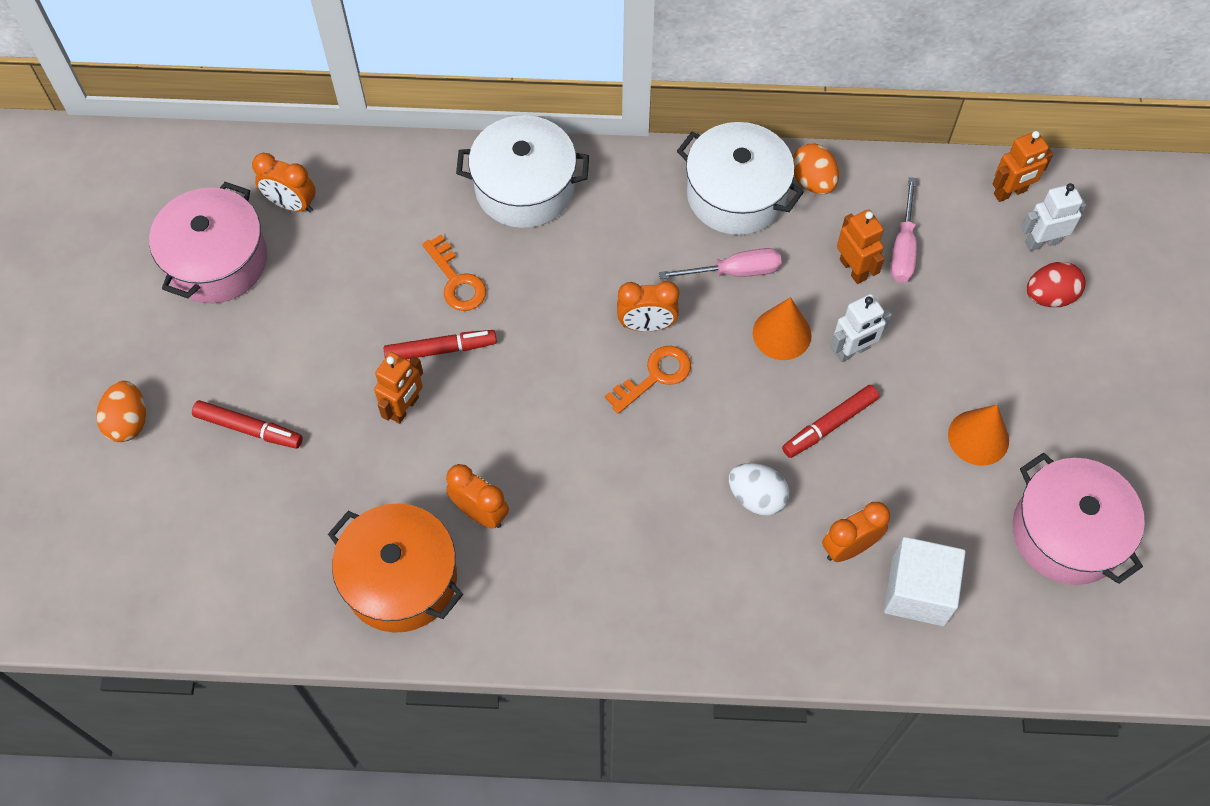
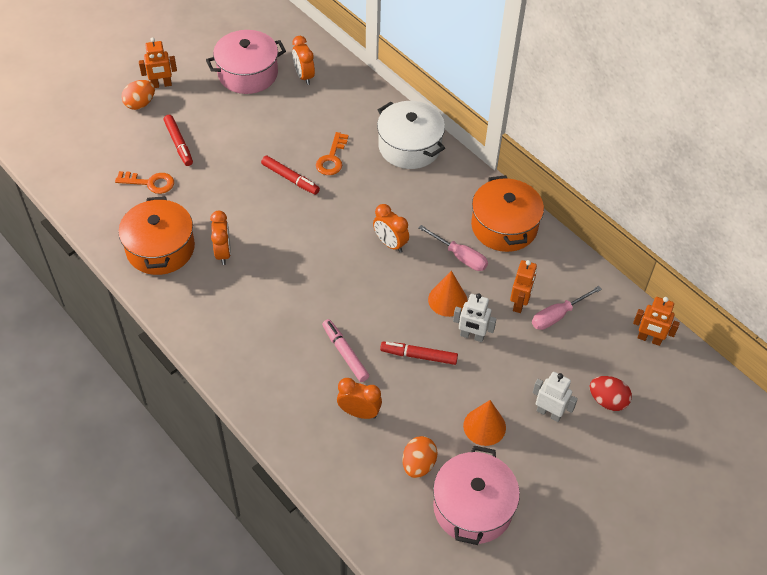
camera: 45 degrees right, 10 degrees down
(404, 408) = (246, 188): orange robot -> orange robot (161, 85)
(655, 376) = (366, 266): orange key -> orange key (150, 183)
(736, 194) = (504, 226): white pot -> orange pot
(756, 497) = (345, 354): white egg -> pink marker
(813, 181) = (549, 251): orange egg -> orange egg (418, 464)
(918, 591) = (366, 460): white cube -> none
(1041, 242) = (636, 374): white robot -> white robot (549, 413)

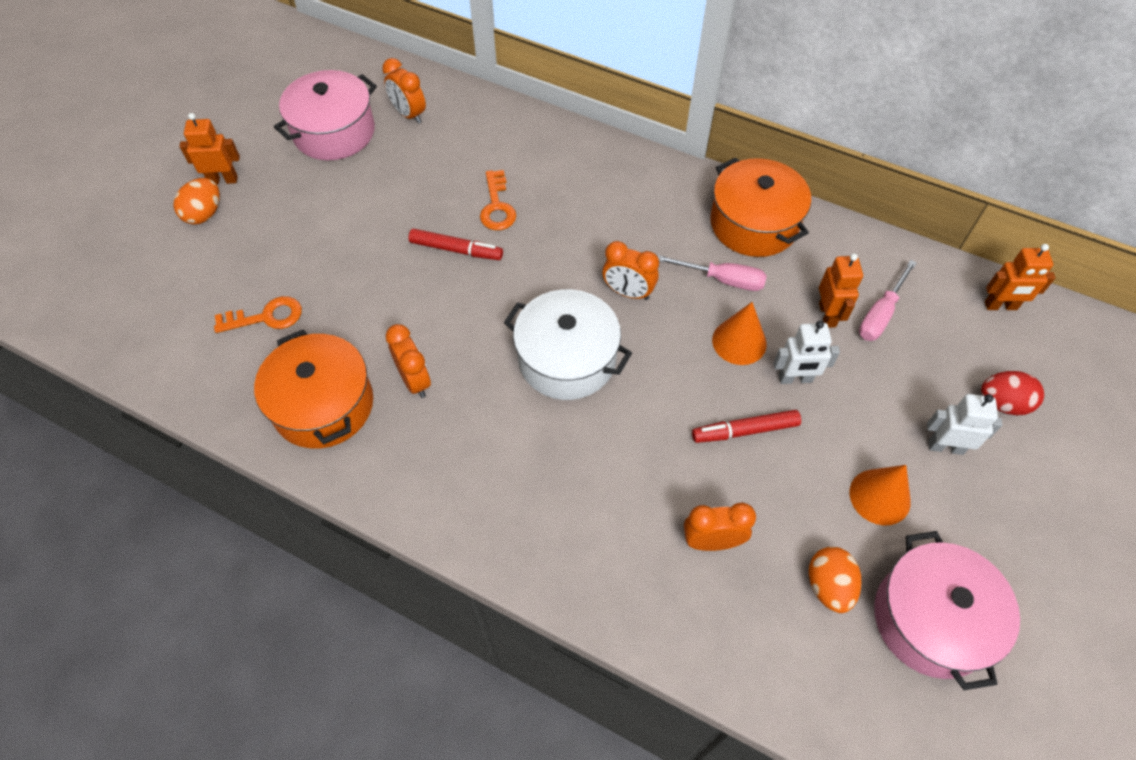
camera: 20 degrees left, 5 degrees up
(161, 85) = (223, 180): orange robot -> orange robot turned 150 degrees counterclockwise
(179, 143) = (282, 250): red marker -> none
(345, 354) = (649, 464): pink marker -> none
(409, 146) = (586, 161): white pot -> white pot (567, 359)

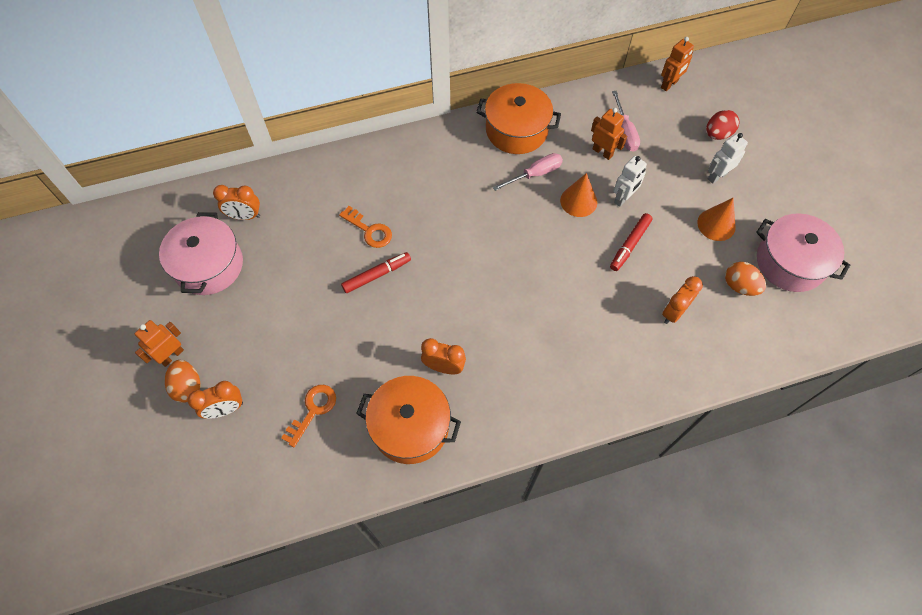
camera: 45 degrees left, 5 degrees up
(567, 359) = (508, 284): white pot -> none
(628, 292) = (497, 221): orange clock -> orange clock (225, 409)

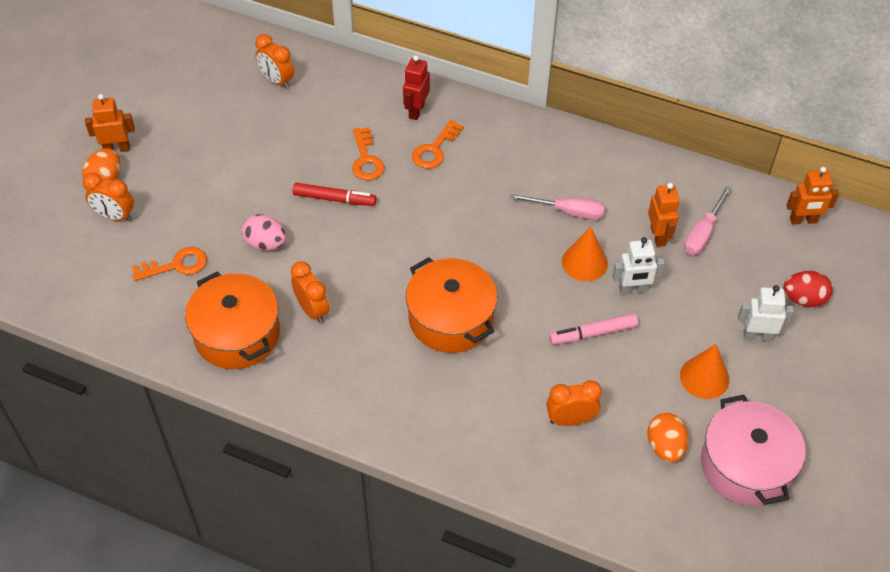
camera: 40 degrees right, 10 degrees down
(209, 265) = (211, 100): pink pot -> none
(362, 344) = (265, 243): none -> pink egg
(368, 171) = (416, 111): none -> red robot
(408, 190) = (435, 149): none -> orange key
(516, 130) = (592, 162): orange pot -> orange pot (451, 318)
(630, 244) = (593, 333): red marker -> pink marker

